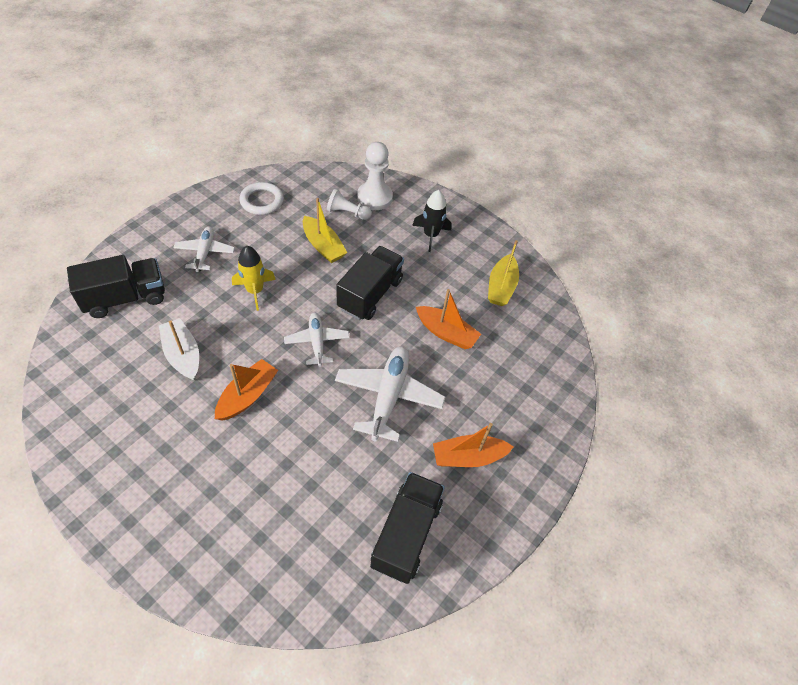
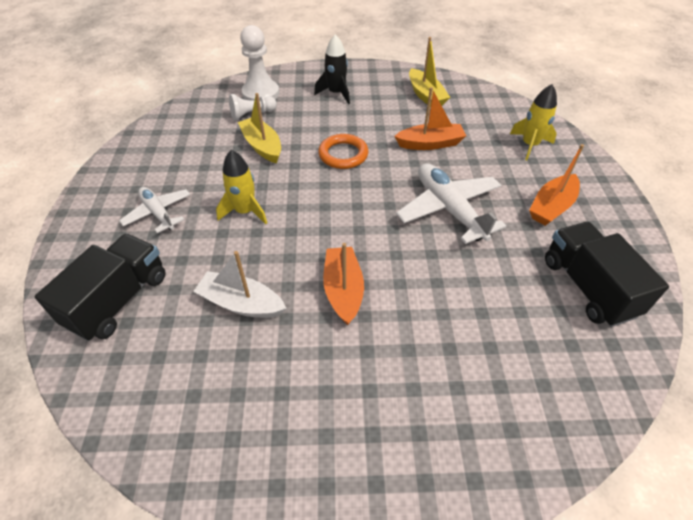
camera: 35 degrees left, 5 degrees down
(262, 201) = (165, 146): white ring -> none
(317, 342) = (347, 212): white plane -> none
(323, 246) = (262, 146): yellow boat -> yellow boat turned 135 degrees counterclockwise
(370, 294) = (343, 154): black truck -> orange ring
(526, 395) = (529, 145): none -> yellow rocket

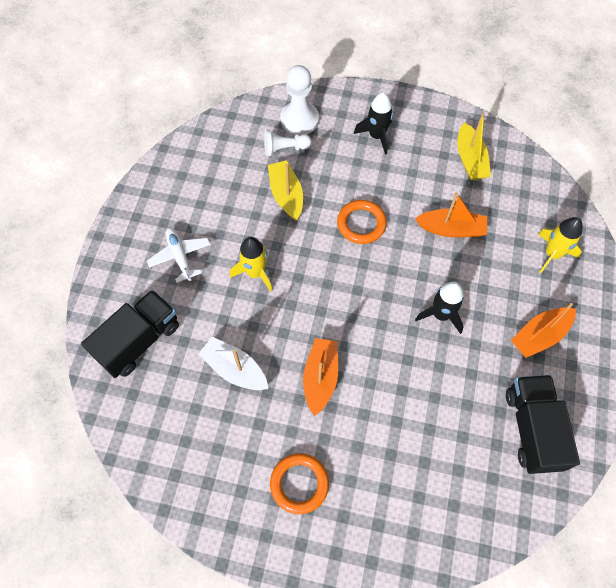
camera: 15 degrees right, 15 degrees up
(352, 408) = (299, 484): none -> orange ring
(449, 209) = (441, 314): white plane -> black rocket

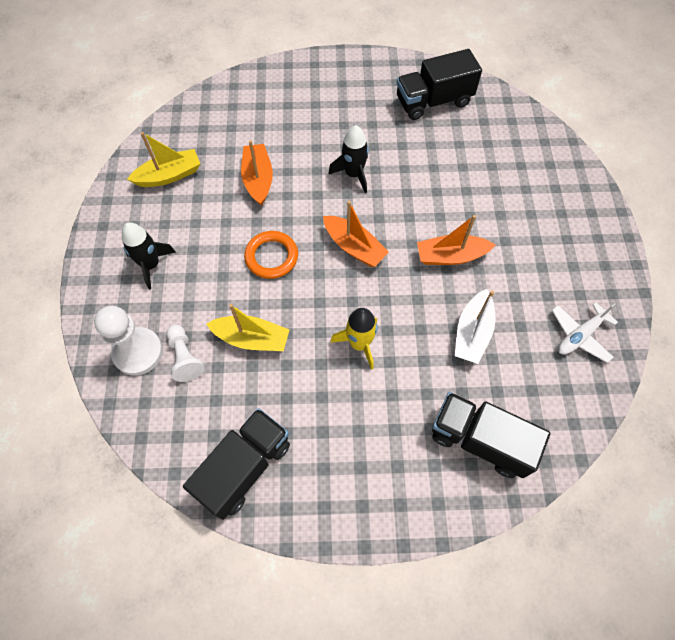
camera: 105 degrees left, 0 degrees up
(180, 256) = (363, 431): white plane -> white plane (580, 335)
(185, 173) = (244, 467): none -> black truck
(286, 195) = (252, 339): yellow boat -> yellow boat turned 135 degrees counterclockwise
(299, 484) = (552, 250): orange ring -> none
(539, 335) = (350, 104): orange boat -> orange boat (354, 247)
(552, 254) = (266, 103): yellow rocket -> none

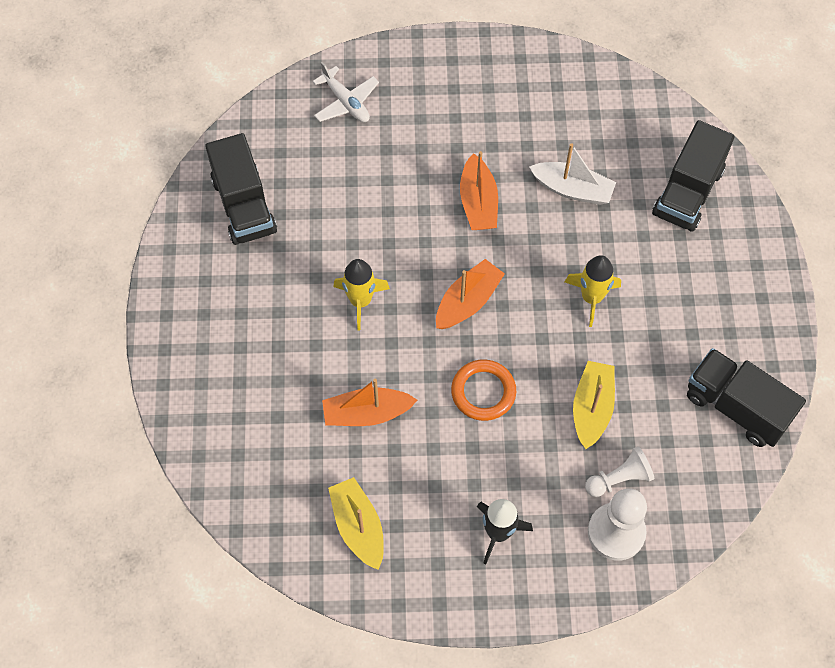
camera: 90 degrees left, 0 degrees up
(353, 174) = (360, 301): black rocket -> yellow rocket
(580, 335) = (570, 94): white plane -> white plane (346, 102)

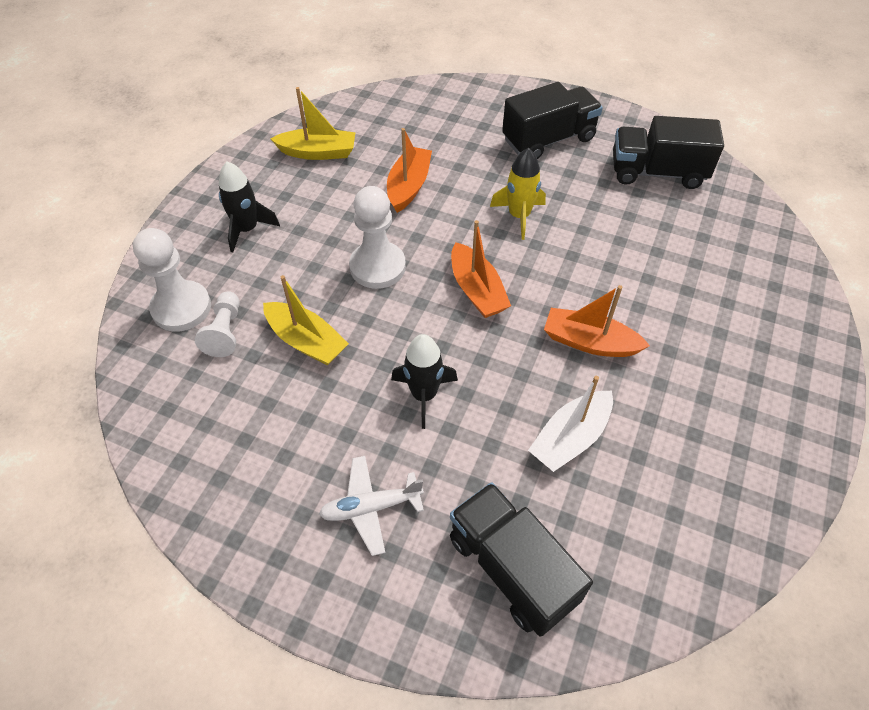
camera: 115 degrees right, 10 degrees down
(346, 102) = (760, 278): white plane -> white plane (371, 507)
(483, 392) = (377, 267): orange ring -> white pawn
(591, 297) = (424, 395): yellow rocket -> black rocket
(736, 407) = (216, 472): black truck -> black truck (548, 139)

